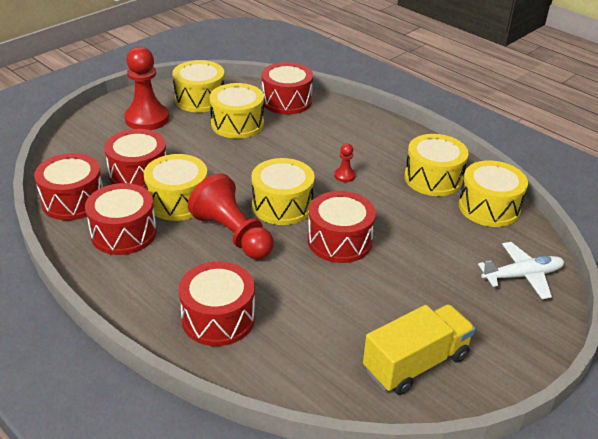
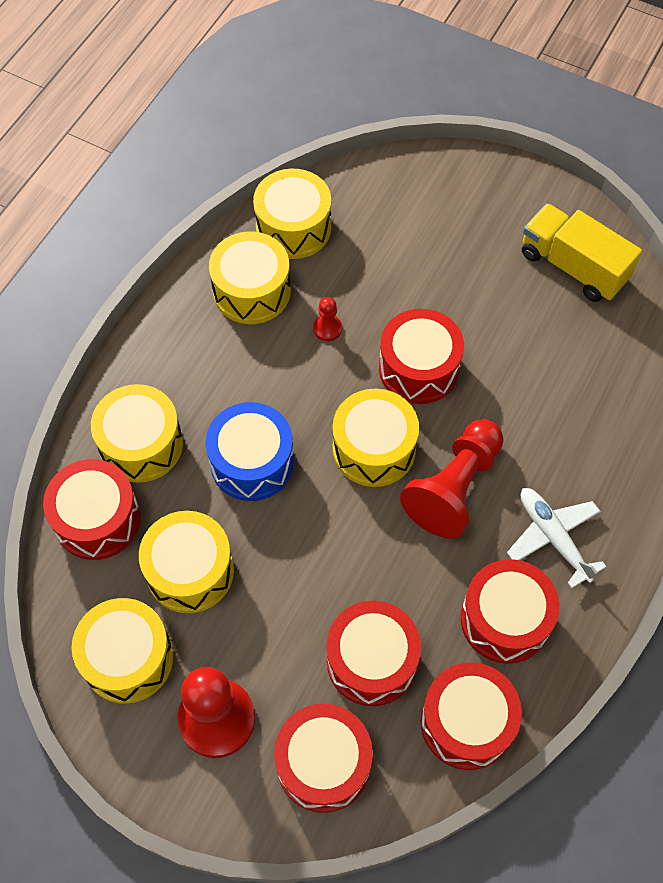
camera: 105 degrees left, 25 degrees up
(178, 201) = (414, 579): yellow drum -> yellow drum (141, 444)
(218, 318) = (596, 455): red drum -> red drum (323, 763)
(297, 155) = (252, 462): none -> blue drum
(344, 176) = (281, 392): red pawn -> red pawn (327, 328)
(522, 276) = (406, 190): white plane -> white plane (553, 537)

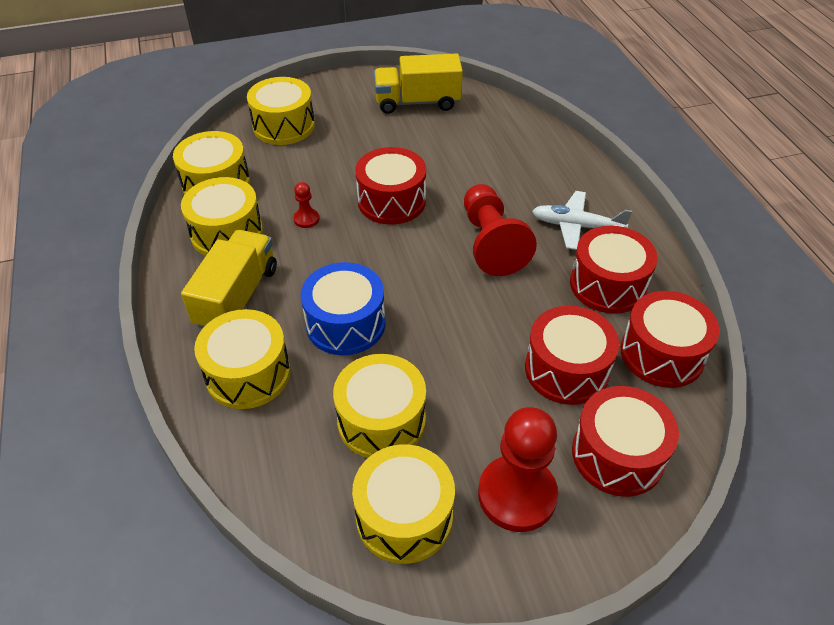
camera: 45 degrees left, 15 degrees down
(97, 519) = (268, 447): red drum -> none
(199, 365) = (237, 297): none -> yellow truck
(374, 448) = (417, 258): yellow drum -> yellow drum (284, 126)

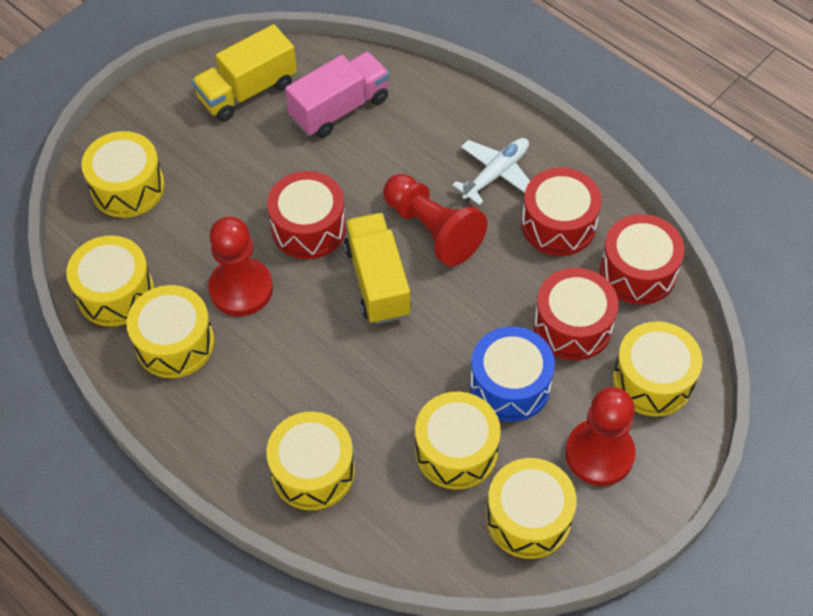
camera: 30 degrees left, 10 degrees up
(237, 297) = (242, 404): yellow truck -> yellow truck (377, 281)
(306, 219) = (241, 289): red pawn -> red pawn, size x2.26
(345, 323) = (361, 379): blue drum -> blue drum (510, 385)
(478, 137) = (340, 108): none -> pink truck
(576, 226) = (496, 174): white plane -> white plane turned 150 degrees clockwise
(617, 454) = (653, 380): red drum -> yellow drum

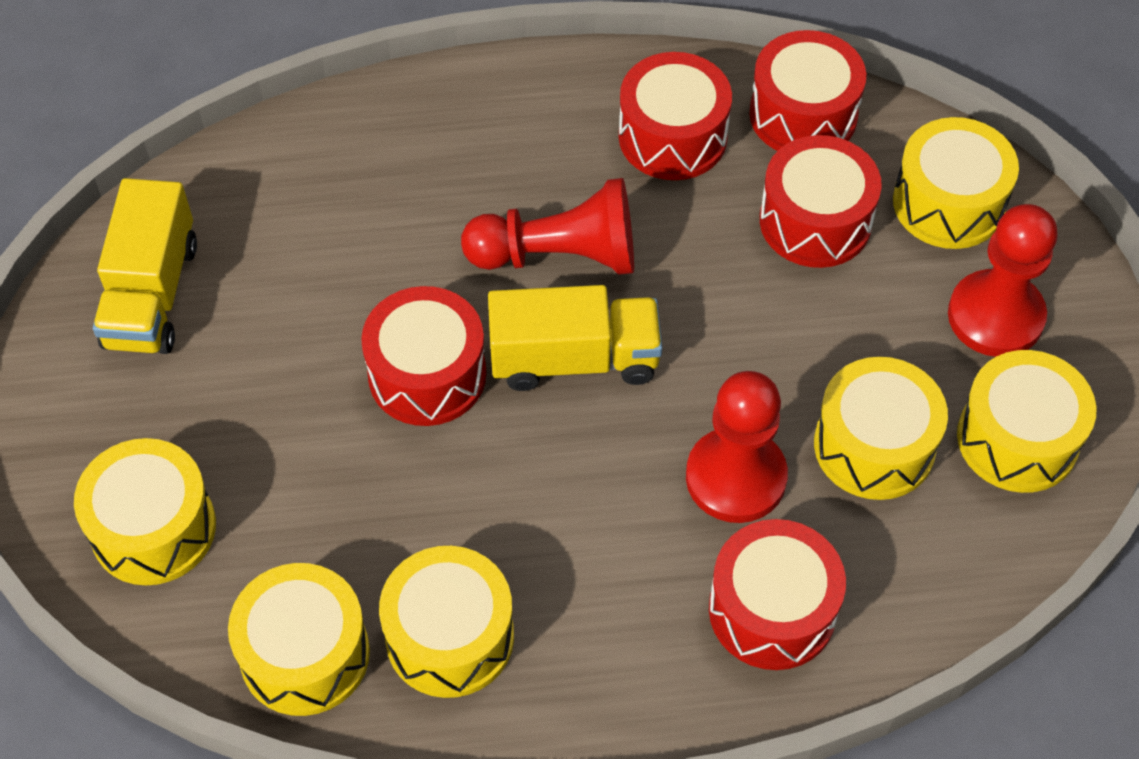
camera: 50 degrees left, 0 degrees up
(241, 289) = (442, 507): red pawn -> red pawn (735, 477)
(313, 471) = (772, 610): yellow drum -> red drum
(340, 108) = (287, 220): pink truck -> none
(377, 281) = (574, 359): yellow truck -> yellow truck turned 150 degrees clockwise
(496, 174) = (546, 141): white plane -> none
(510, 385) = (836, 333): blue drum -> none

